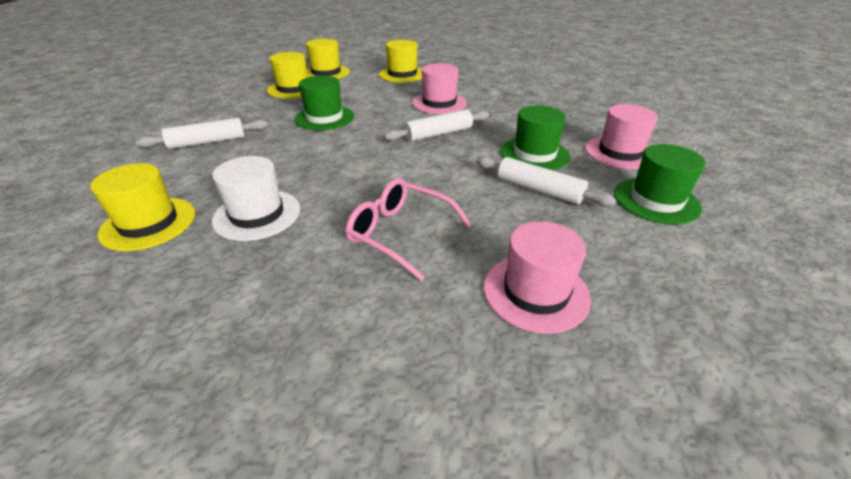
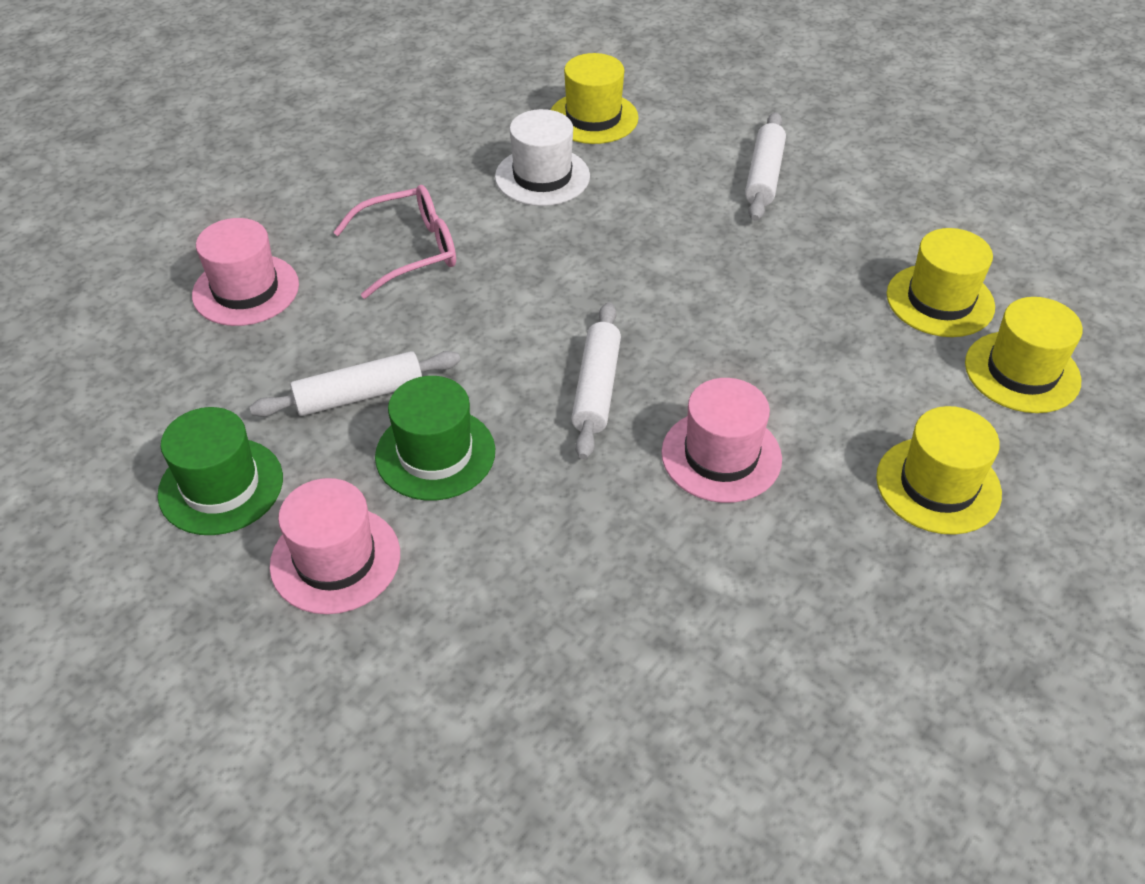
camera: 125 degrees right, 10 degrees up
(324, 118) = (766, 295): green hat -> none

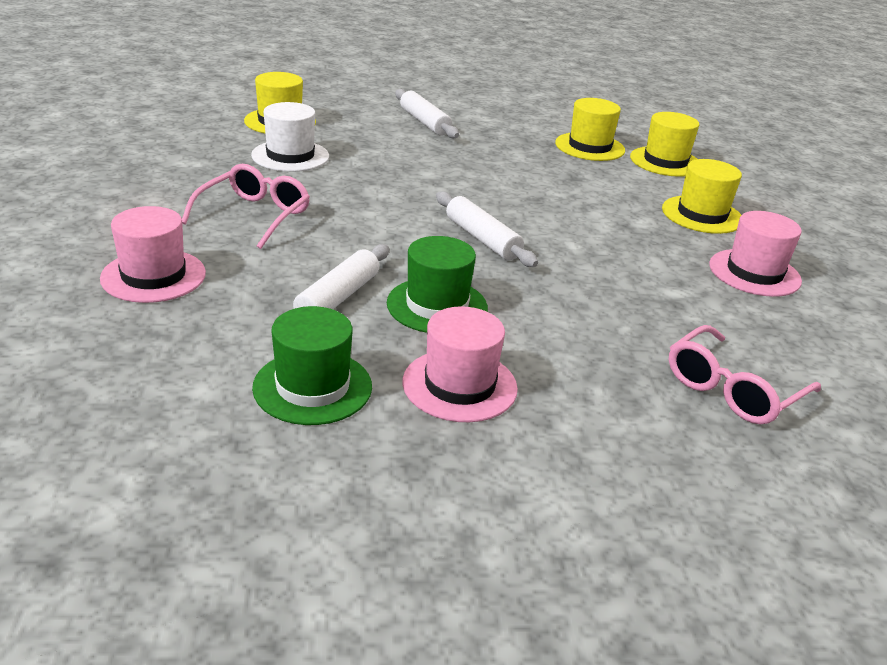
camera: 45 degrees left, 15 degrees down
(591, 740) = (733, 389): none -> pink glasses
(721, 456) = (593, 242): pink hat -> pink hat (754, 273)

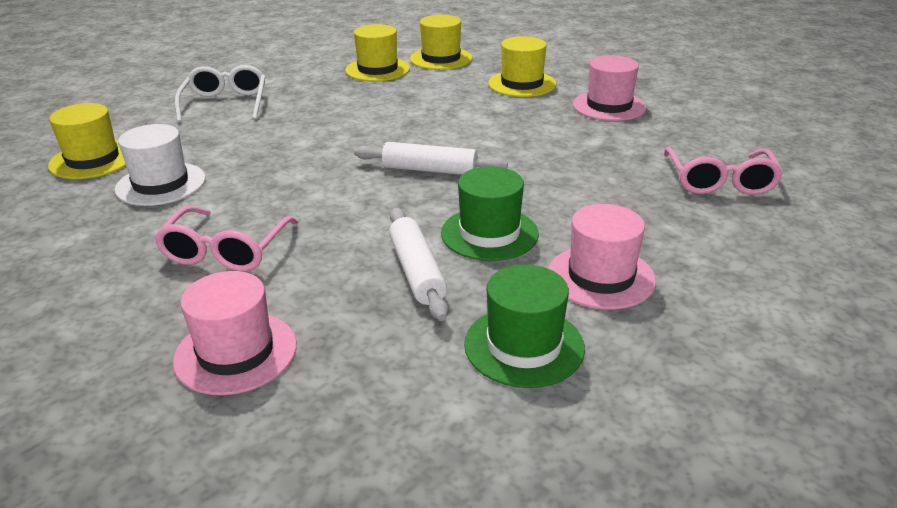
camera: 40 degrees left, 0 degrees up
(253, 216) = (226, 250): pink glasses -> pink glasses turned 150 degrees counterclockwise
(424, 122) = (225, 104): white rolling pin -> white glasses

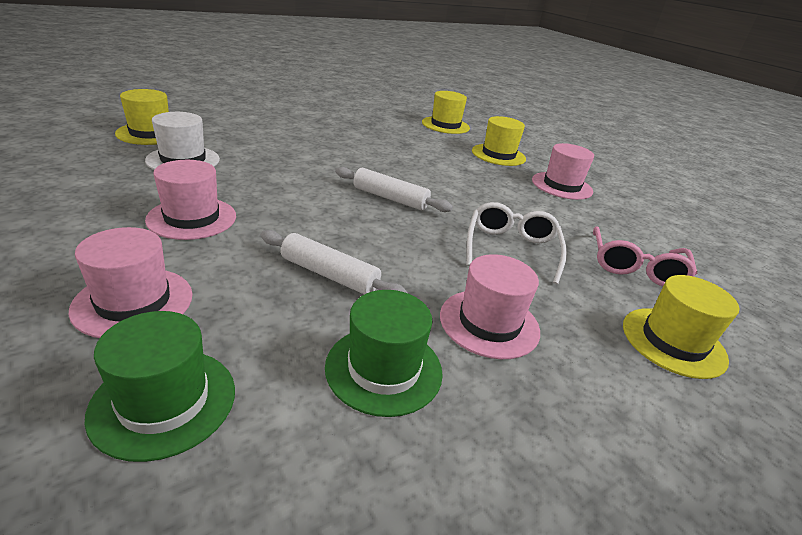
camera: 10 degrees right, 0 degrees up
(225, 104) = (270, 119): white glasses -> white glasses (511, 249)
(226, 250) = (192, 218): pink glasses -> pink hat
(377, 69) = (394, 122): yellow hat -> yellow hat (673, 342)
(417, 272) = (329, 275): white rolling pin -> white rolling pin turned 60 degrees counterclockwise
(489, 233) = (409, 259): green hat -> green hat (164, 401)

